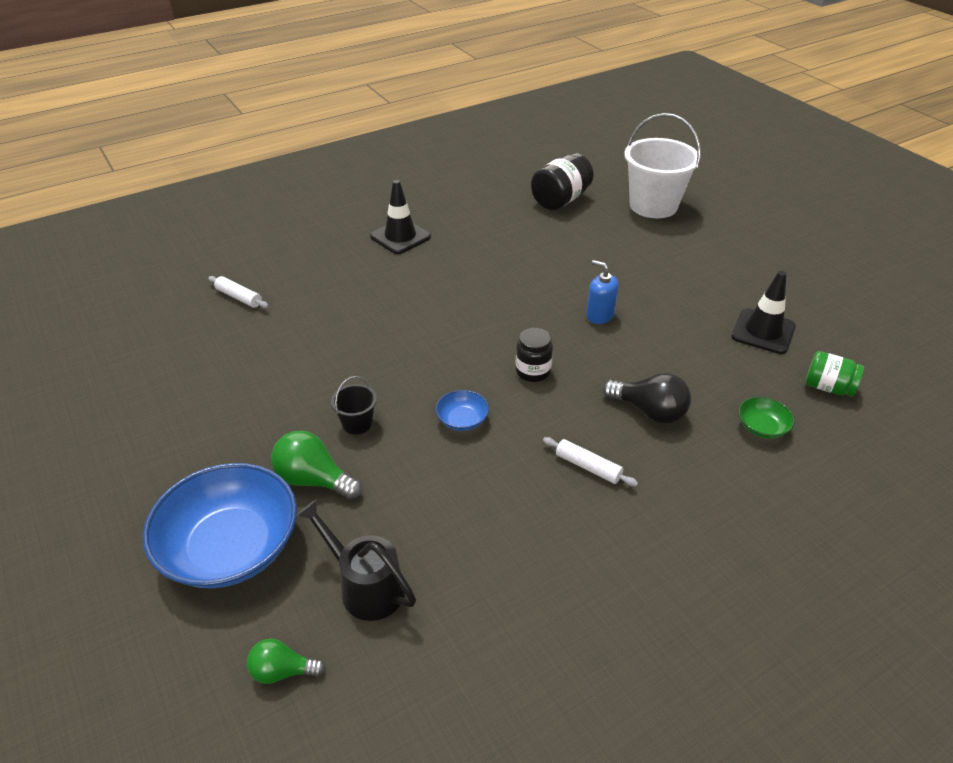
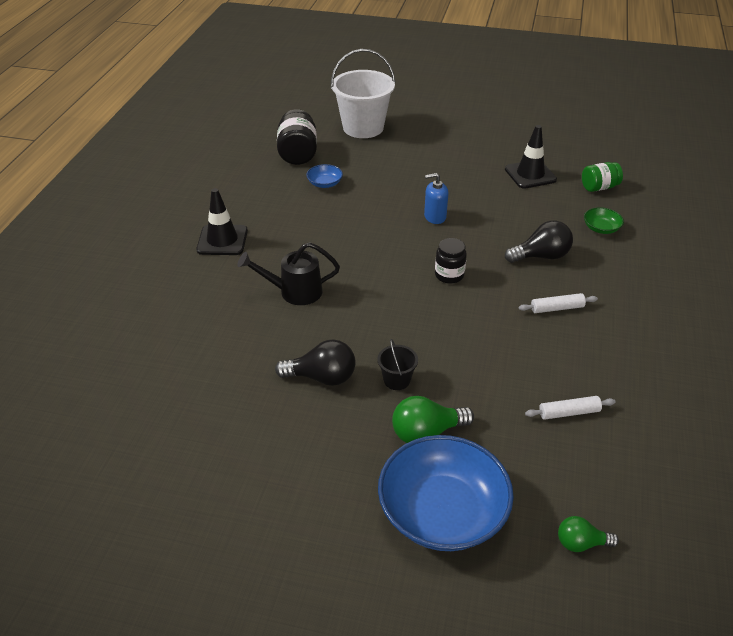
camera: 45 degrees left, 0 degrees up
(239, 297) = (164, 360): white rolling pin -> white rolling pin (569, 413)
(282, 671) = (581, 543): green light bulb -> green light bulb turned 45 degrees clockwise
(311, 381) = (322, 377): none -> black light bulb
(365, 585) = (549, 462): black watering can -> black watering can (294, 292)
(462, 420) = (454, 331): blue bowl -> blue bowl (325, 183)

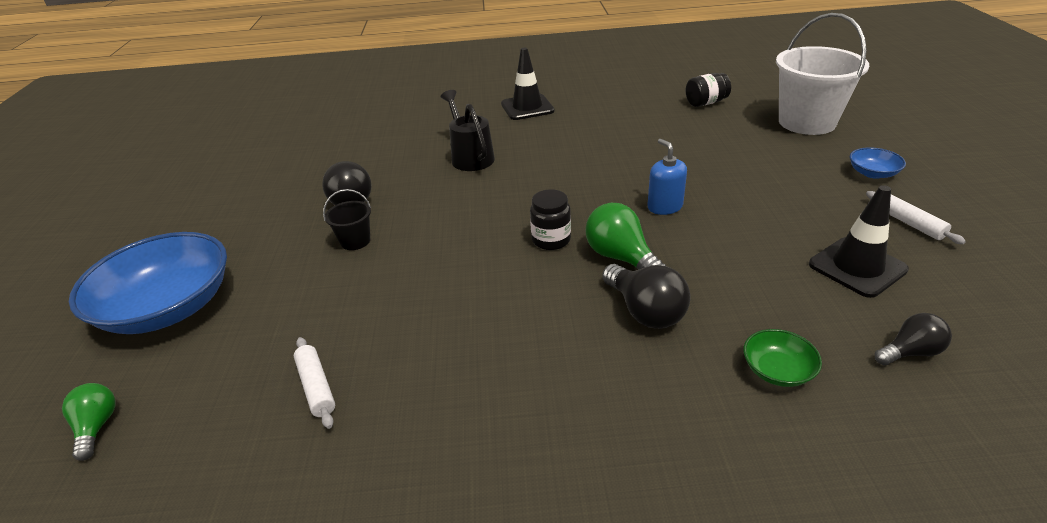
camera: 75 degrees right, 5 degrees down
(298, 153) = (706, 103): black jar -> black jar, size x0.64
(325, 183) = (665, 128): blue bowl -> blue bowl (872, 173)
(426, 433) = (279, 276): green light bulb -> green light bulb (621, 258)
(557, 308) = (530, 345): white rolling pin -> white rolling pin (909, 223)
(599, 187) = (910, 352): green jar -> black light bulb

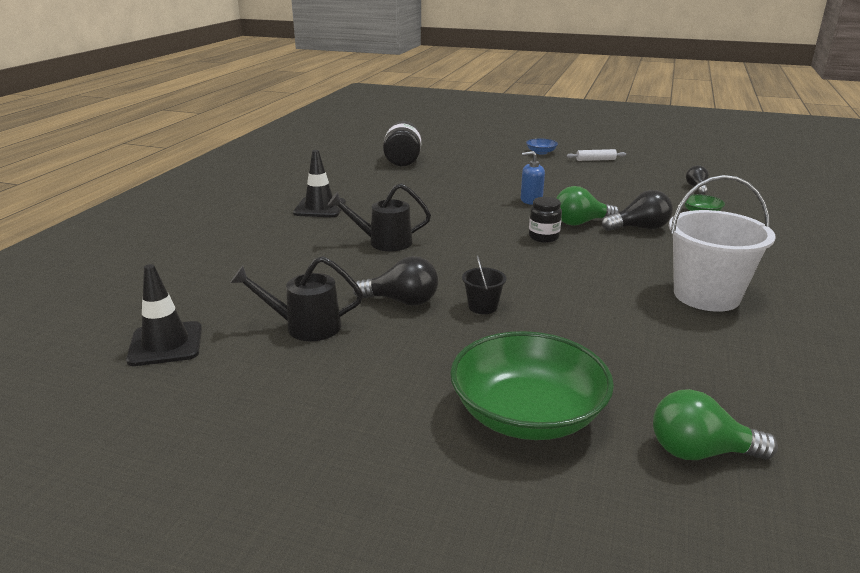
camera: 70 degrees left, 10 degrees down
(97, 427) = (700, 452): green light bulb -> green light bulb, size x1.58
(169, 307) = (527, 414): blue bowl -> green bowl
(296, 172) = (304, 327): none -> black watering can
(316, 387) = (676, 340): white rolling pin -> none
(706, 103) = (403, 160): black jar -> black jar, size x1.57
(807, 122) = (466, 148): white bucket -> white bucket (706, 295)
(857, 267) = (626, 178): black traffic cone -> black traffic cone (165, 344)

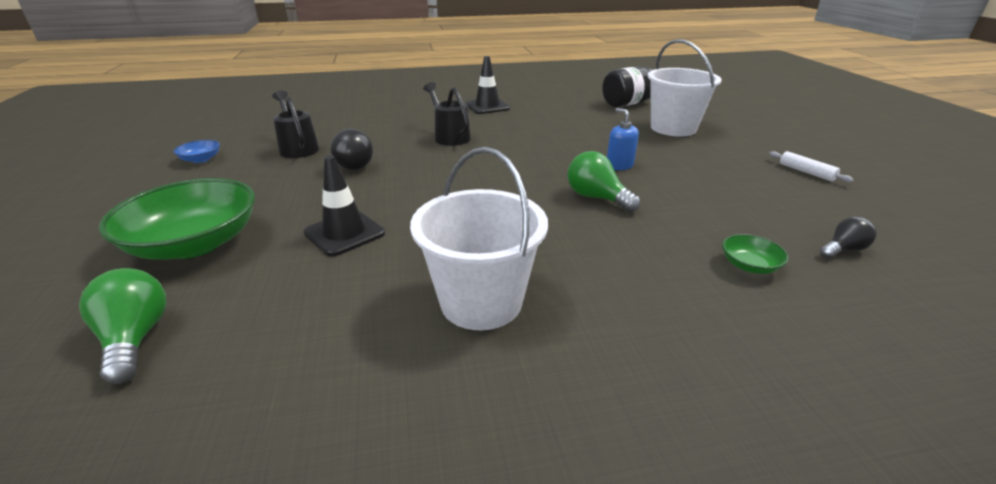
camera: 60 degrees right, 5 degrees up
(165, 344) = (260, 125): black traffic cone -> black traffic cone (344, 233)
(479, 164) = (673, 128): none -> white bucket
(482, 307) = (364, 192): black bucket -> none
(541, 152) = (766, 143): blue bowl -> blue bowl (201, 159)
(543, 237) = (535, 188): black jar -> none
(639, 228) = (629, 231): black light bulb -> none

